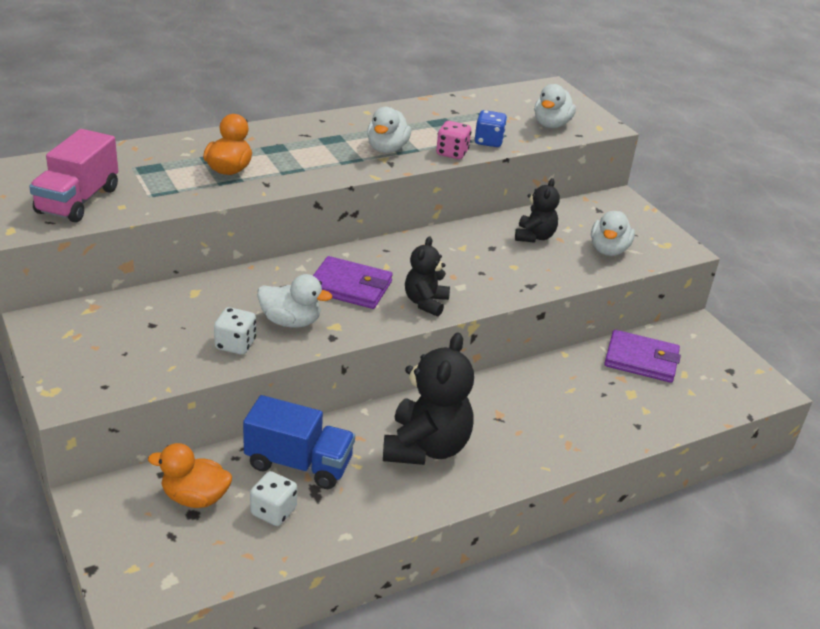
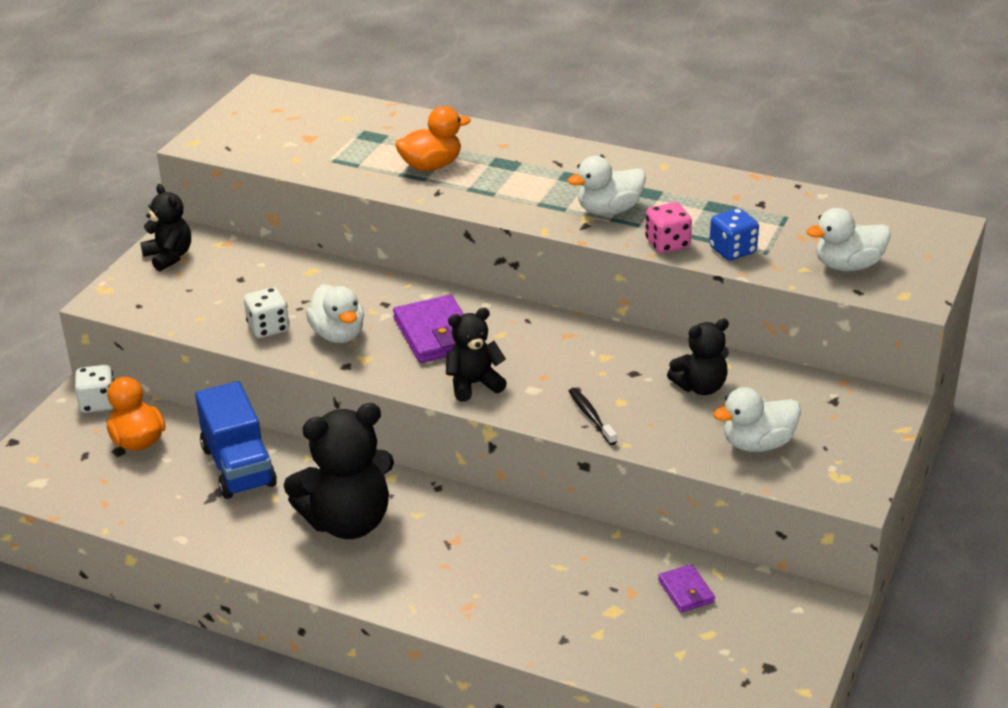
camera: 55 degrees right, 0 degrees up
(63, 339) = (169, 256): none -> black teddy bear
(78, 201) = (274, 140): pink truck -> none
(273, 511) = (166, 486): white dice -> white dice (98, 403)
(515, 283) = (591, 416): none -> black toothbrush
(641, 360) = (686, 591): purple wallet -> purple wallet, size x0.54

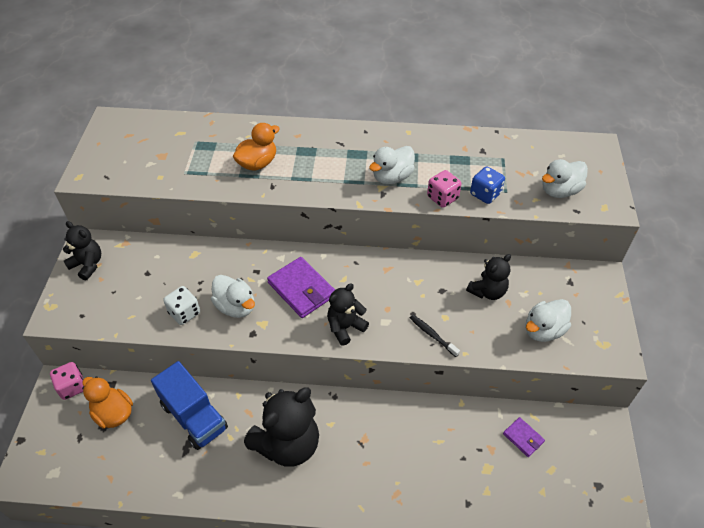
camera: 20 degrees left, 15 degrees up
(98, 403) = (72, 387): white dice -> pink dice

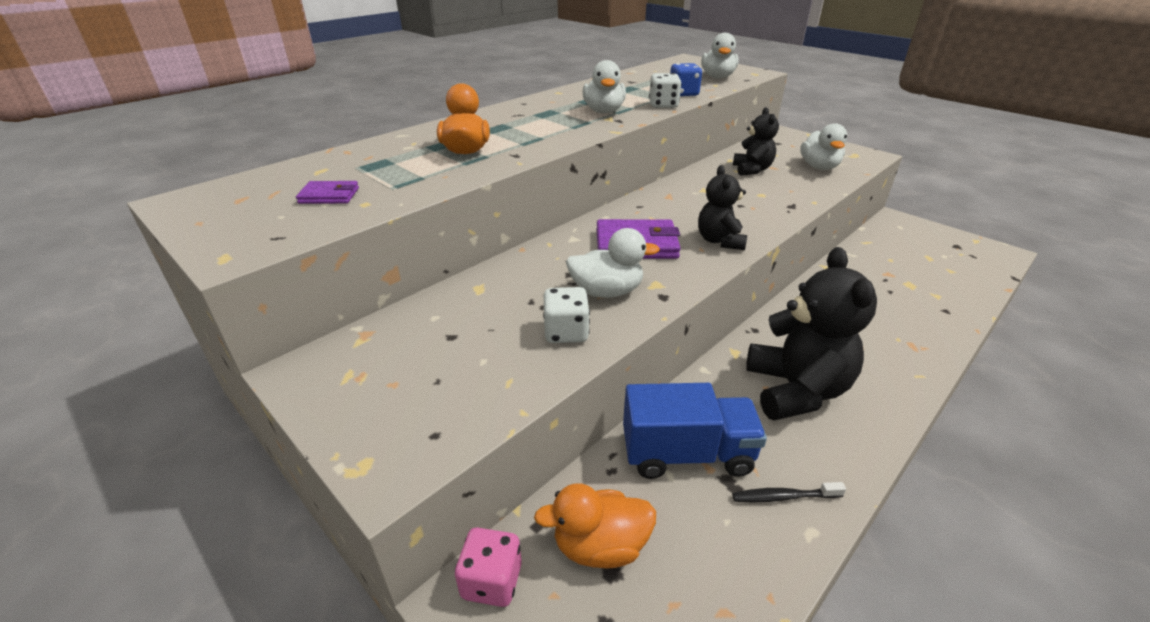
camera: 50 degrees left, 15 degrees down
(87, 265) = (344, 386): black teddy bear -> none
(432, 335) = (777, 206): black toothbrush -> black toothbrush (783, 497)
(442, 198) = (663, 105): pink dice -> white dice
(523, 438) = (886, 255): purple wallet -> purple wallet (329, 196)

